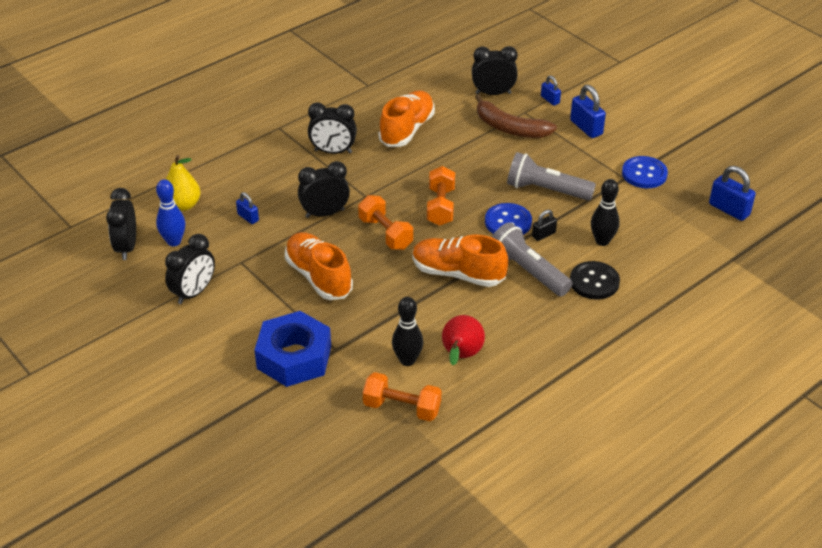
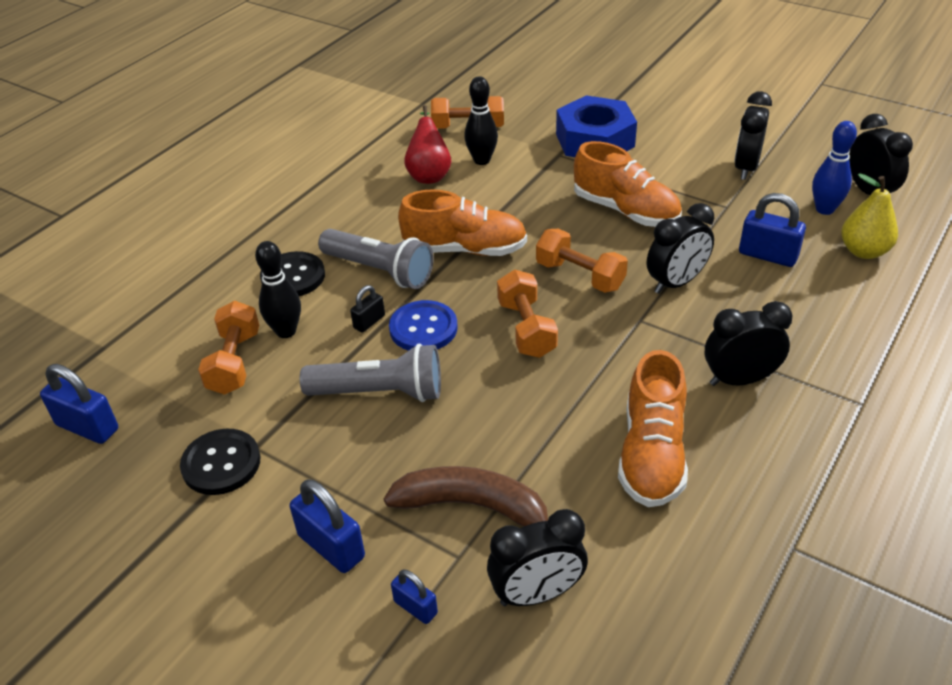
camera: 165 degrees right, 0 degrees up
(248, 217) = (767, 255): blue padlock -> blue padlock, size x1.72
(638, 228) = (234, 362): none -> orange dumbbell
(644, 174) = (221, 463): blue button -> black button

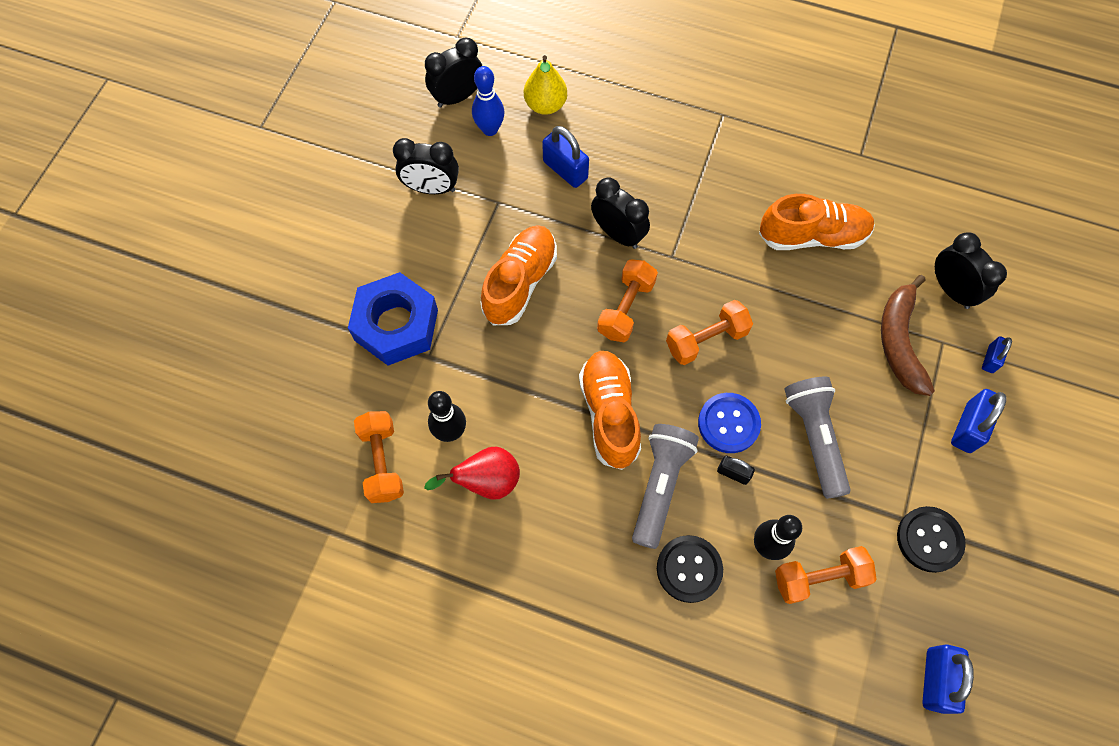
camera: 105 degrees left, 25 degrees up
(739, 380) = (721, 186): black clock -> none
(767, 255) = (565, 170): blue padlock -> blue padlock turned 60 degrees counterclockwise

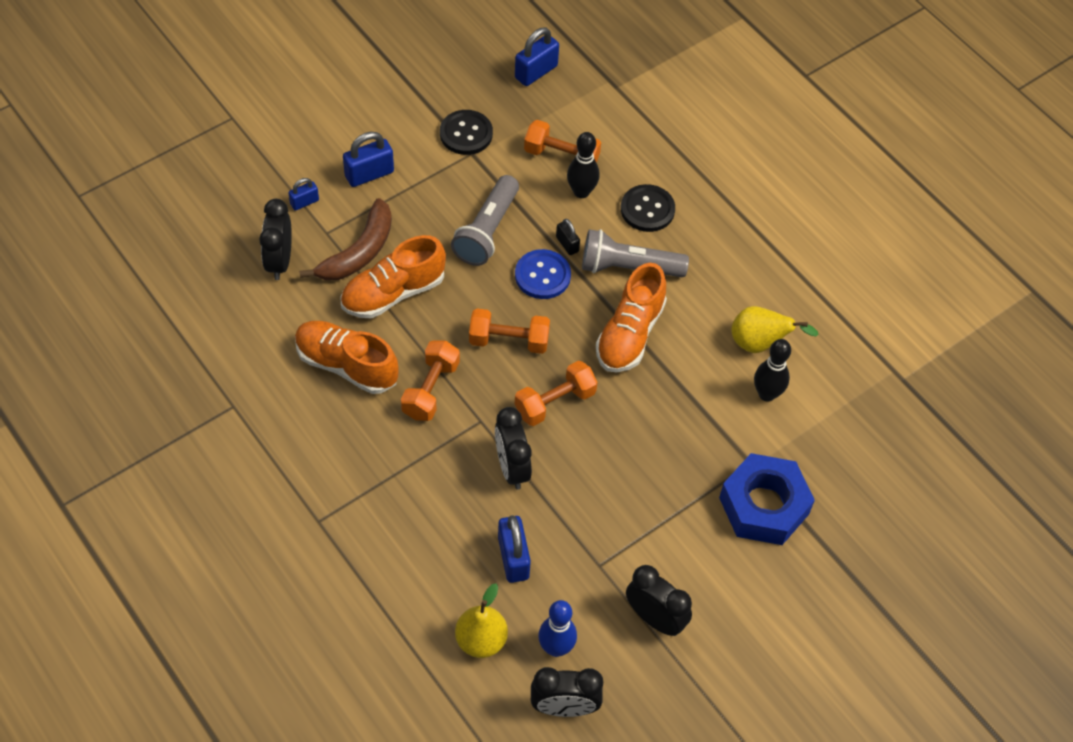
camera: 150 degrees left, 10 degrees down
(382, 462) = (835, 404): orange dumbbell -> orange dumbbell (430, 390)
(486, 481) = (759, 343): red pear -> yellow pear
(520, 283) = (630, 477): orange shoe -> orange shoe (393, 293)
(660, 485) = (628, 267): grey flashlight -> grey flashlight turned 45 degrees clockwise

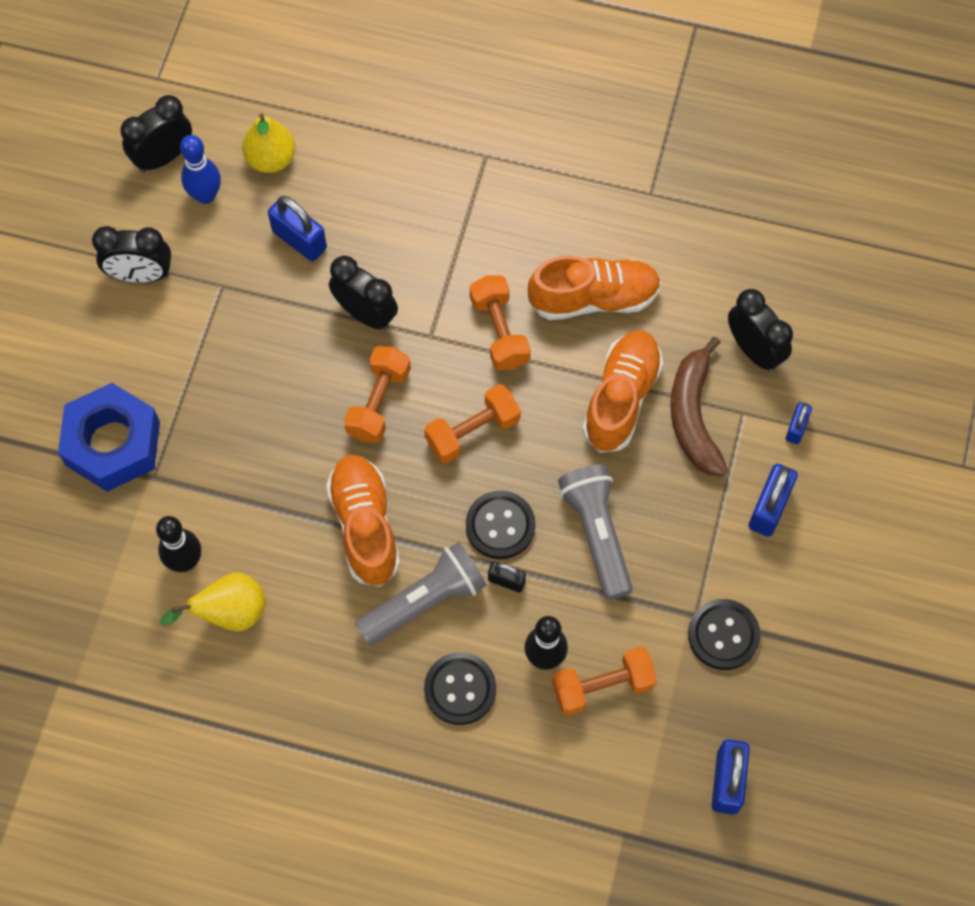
camera: 145 degrees right, 10 degrees up
(542, 275) = (500, 526): blue button -> black button

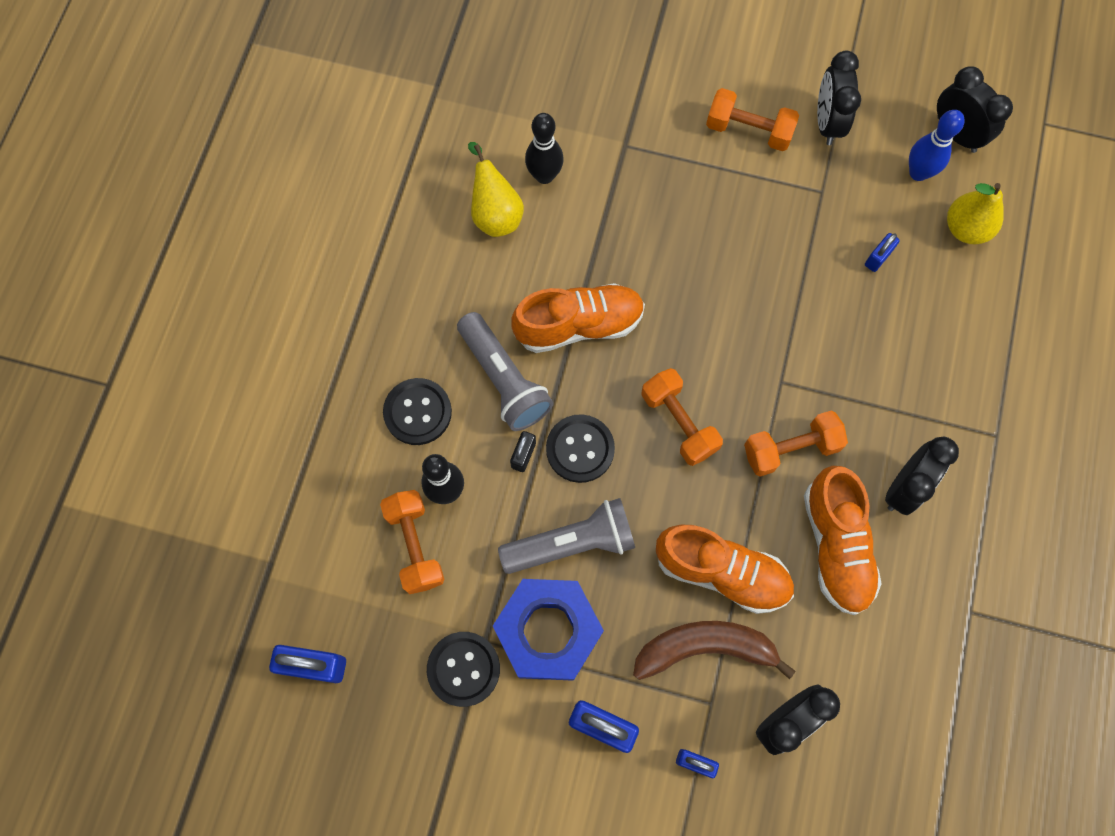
camera: 90 degrees right, 5 degrees up
(112, 443) = (656, 111): blue nut -> blue nut (548, 631)
(299, 240) = (878, 258): blue padlock -> blue padlock, size x0.58
(365, 314) = (801, 321): black clock -> black clock (904, 487)
(378, 402) = (706, 335): orange dumbbell -> orange dumbbell (748, 131)

